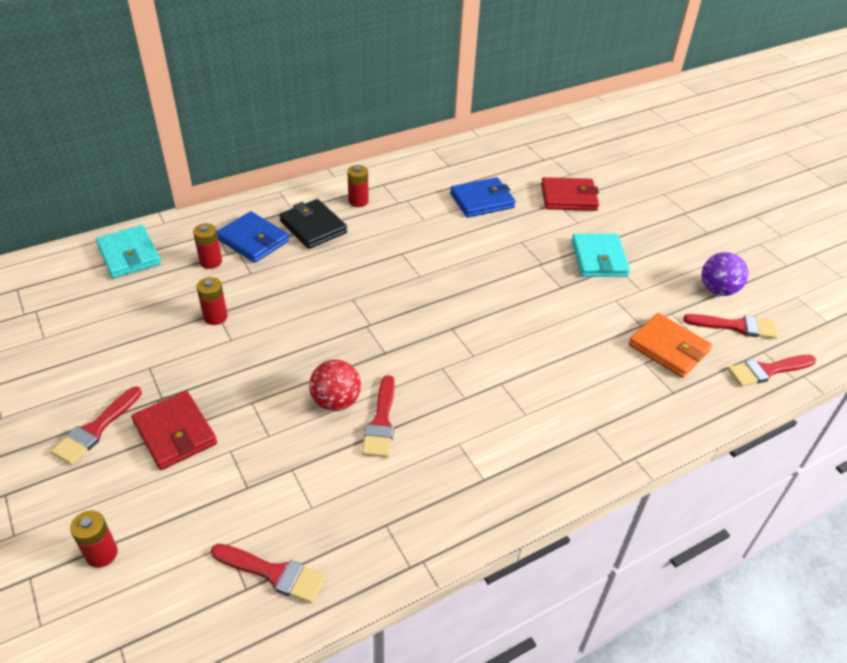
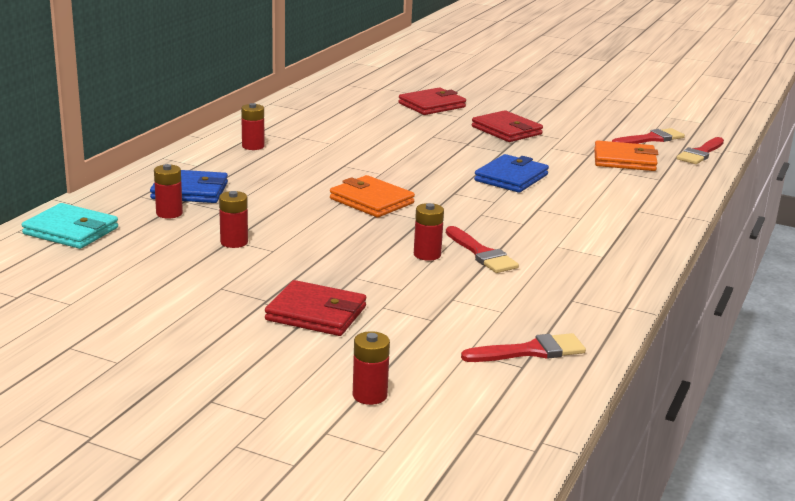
camera: 35 degrees left, 20 degrees down
(95, 429) = (234, 336): red brush -> none
(313, 227) = (236, 170): black wallet -> none
(336, 401) = (427, 255): red ball -> red battery
(371, 310) = (371, 201): none -> orange wallet
(482, 200) = (364, 122): blue wallet -> blue wallet (511, 178)
(599, 258) = (506, 130): turquoise wallet -> red wallet
(718, 290) = (612, 125): purple ball -> none

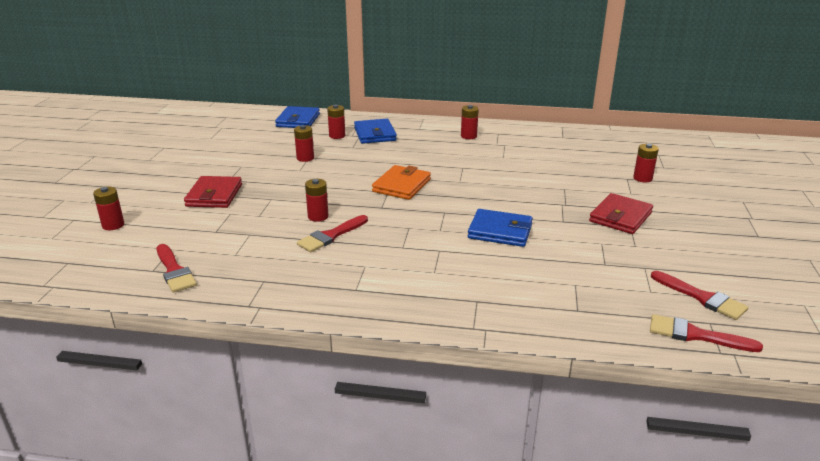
camera: 75 degrees right, 5 degrees up
(71, 231) = (298, 120): turquoise wallet -> blue wallet
(432, 105) = (642, 178): red wallet -> red battery
(624, 160) = (611, 285): orange wallet -> none

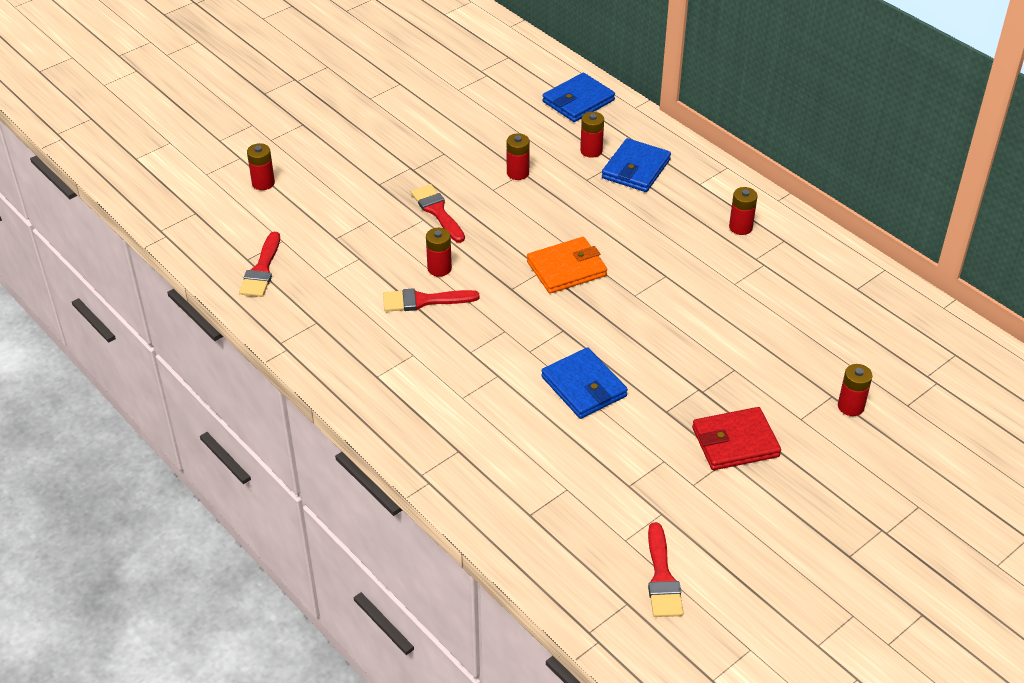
camera: 40 degrees right, 15 degrees up
(214, 195) = (378, 186): red wallet -> none
(695, 335) = (593, 604): red brush -> red brush (437, 211)

